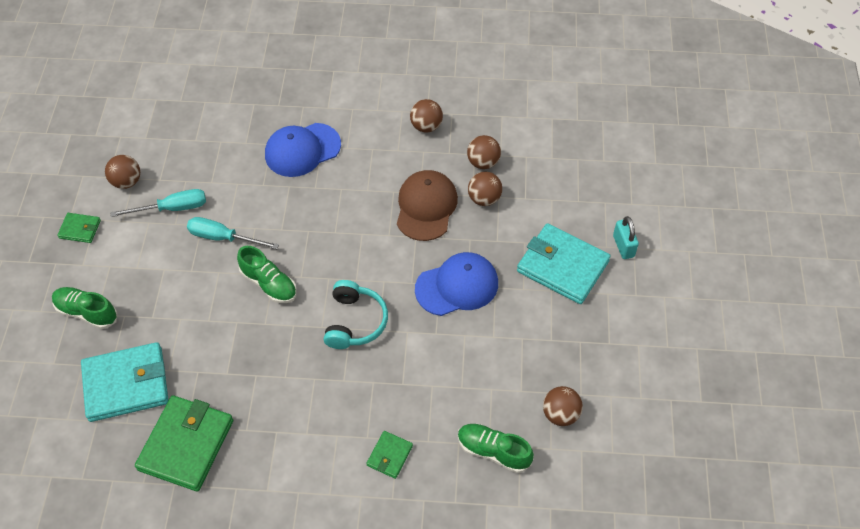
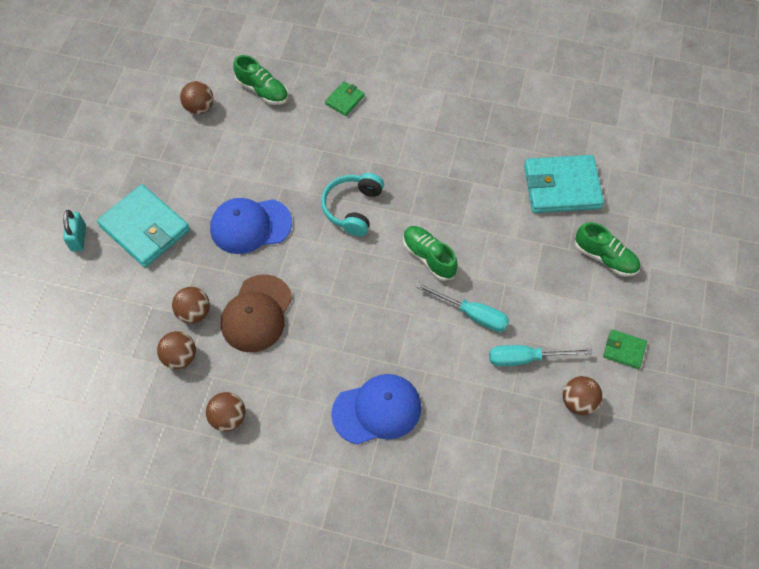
camera: 170 degrees left, 5 degrees up
(186, 445) = (508, 132): green wallet -> none

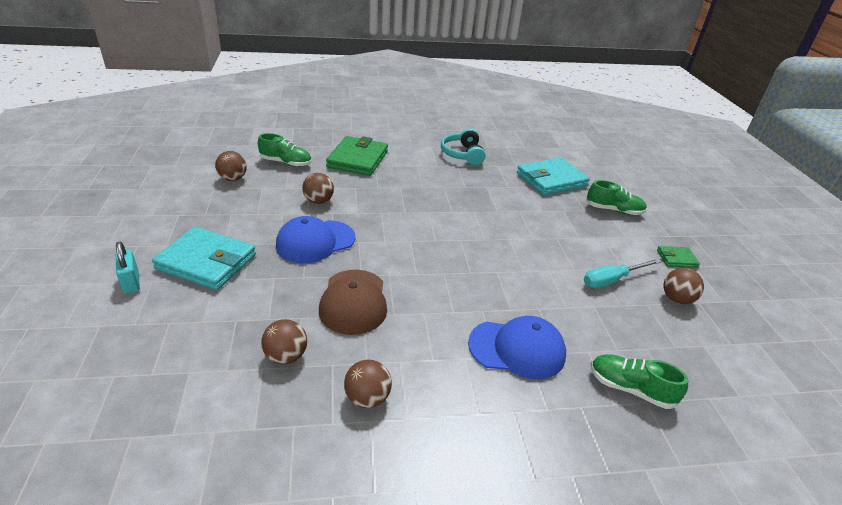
camera: 25 degrees left, 25 degrees down
(194, 313) = (286, 315): brown ball -> brown ball (318, 201)
(345, 100) = (358, 159): green wallet -> green wallet, size x2.08
(352, 208) = (402, 215): turquoise headphones -> turquoise headphones (462, 154)
(377, 410) = (517, 349): blue cap -> blue cap turned 45 degrees clockwise
(429, 257) = (485, 233): green shoe -> green shoe (630, 388)
(472, 314) = (546, 261): turquoise screwdriver -> none

